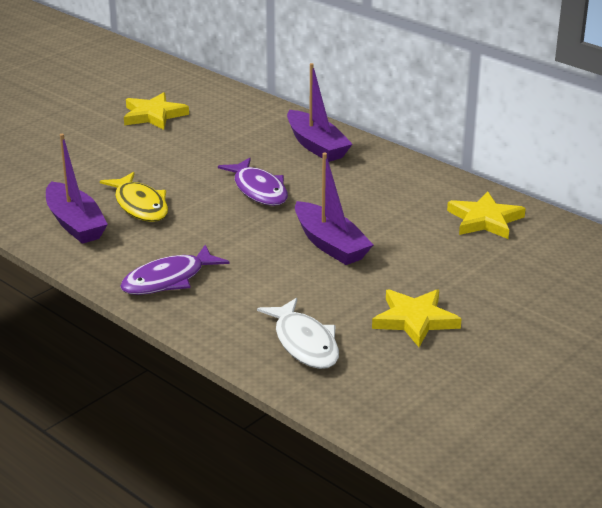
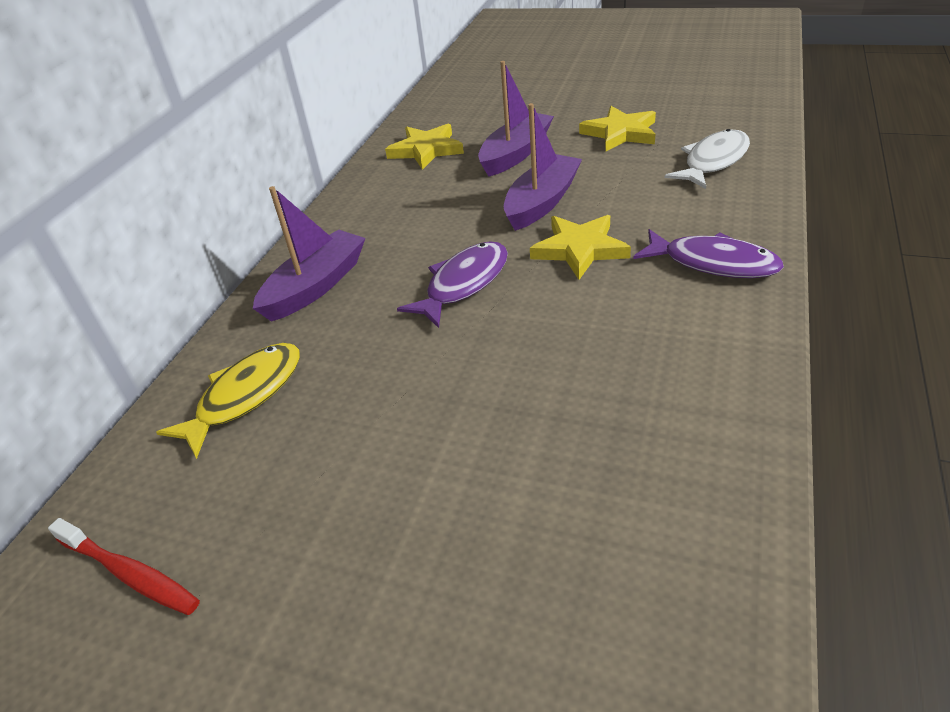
camera: 110 degrees left, 10 degrees up
(75, 223) = (684, 395): purple boat -> purple boat (515, 154)
(140, 205) = (582, 359): yellow fish -> yellow fish (245, 396)
(148, 85) = (129, 573): none -> red toothbrush
(153, 115) = (275, 493): yellow star -> yellow star (580, 249)

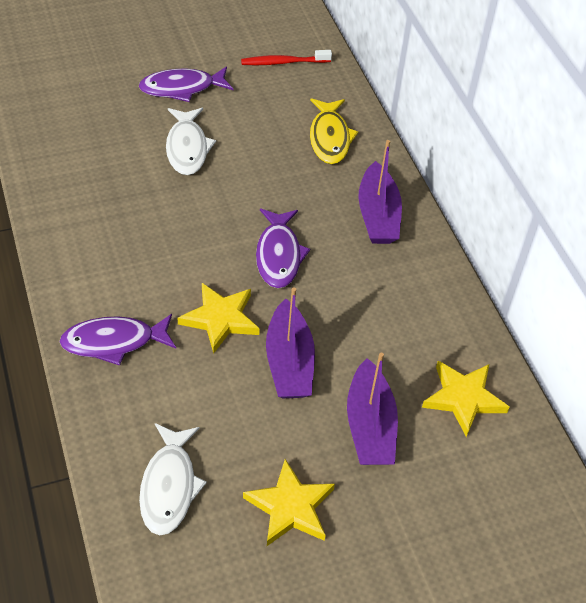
camera: 135 degrees right, 10 degrees up
(351, 605) = (182, 88): none -> purple fish
(449, 466) = (187, 148): none -> white fish

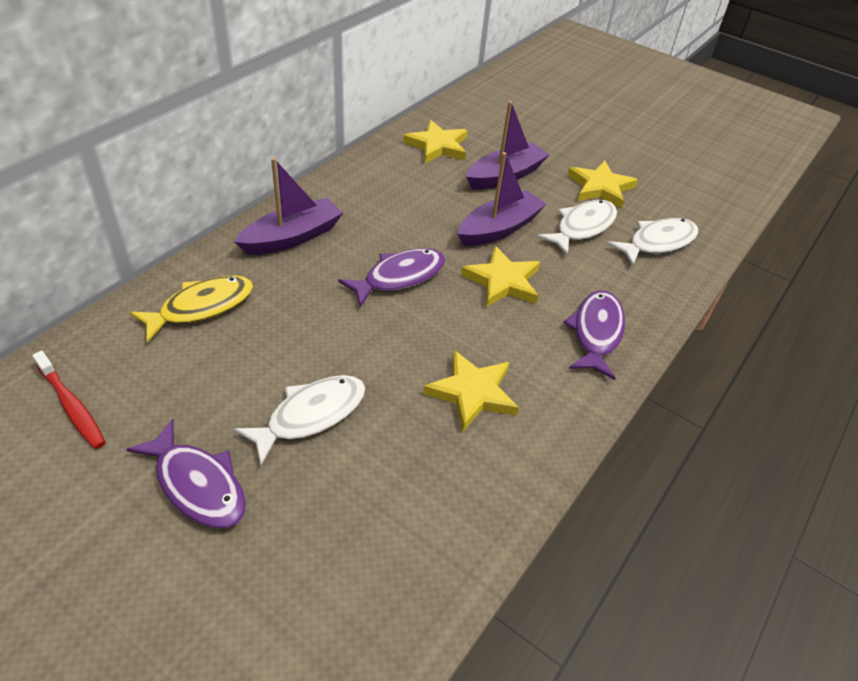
camera: 125 degrees left, 5 degrees down
(114, 342) = (596, 333): purple fish -> purple fish turned 120 degrees counterclockwise
(131, 231) = (472, 393): none -> yellow star
(241, 434) = (582, 227): none -> white fish

